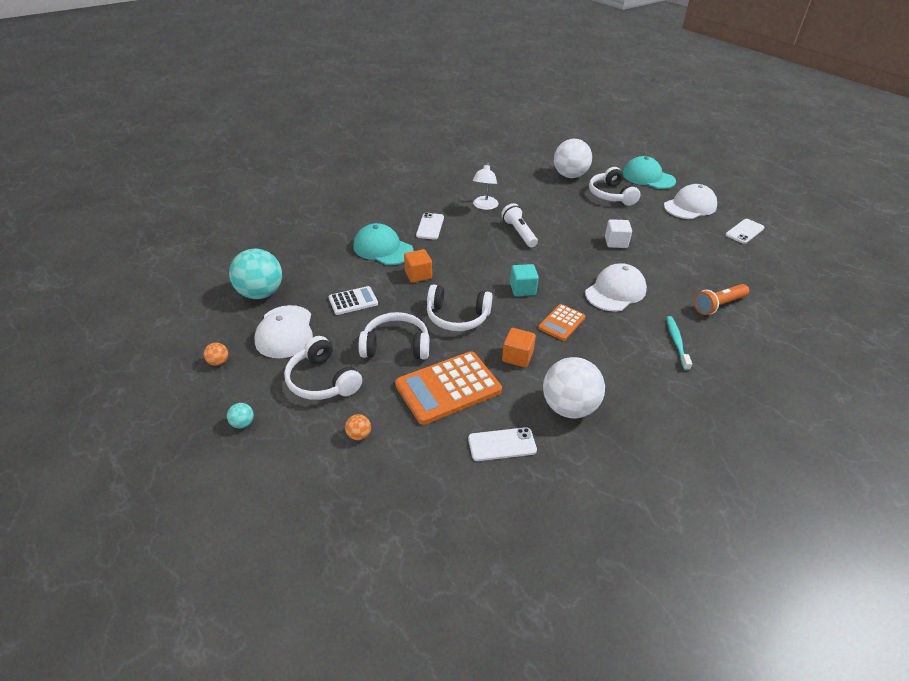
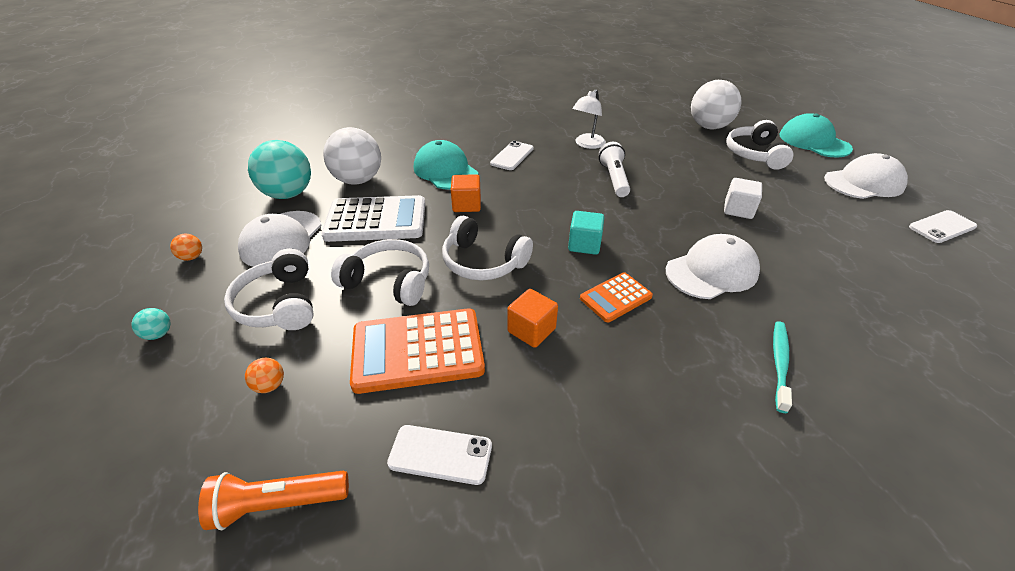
camera: 20 degrees right, 0 degrees up
(353, 301) = (376, 220): white calculator -> white calculator, size x1.81
(569, 407) = (567, 423): white ball -> white ball (358, 180)
(718, 305) = (868, 322): orange flashlight -> orange flashlight (278, 504)

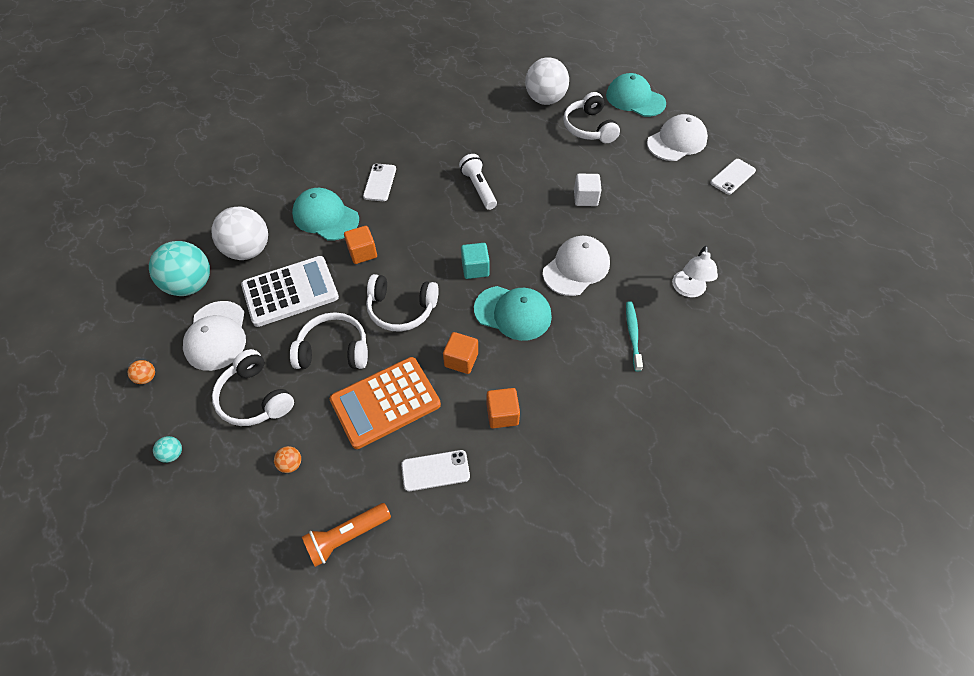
camera: 20 degrees left, 15 degrees up
(562, 410) = (502, 414): none -> orange cube
(587, 144) = (443, 150): white lamp -> white lamp (688, 290)
(615, 297) = (513, 313): orange calculator -> turquoise cap

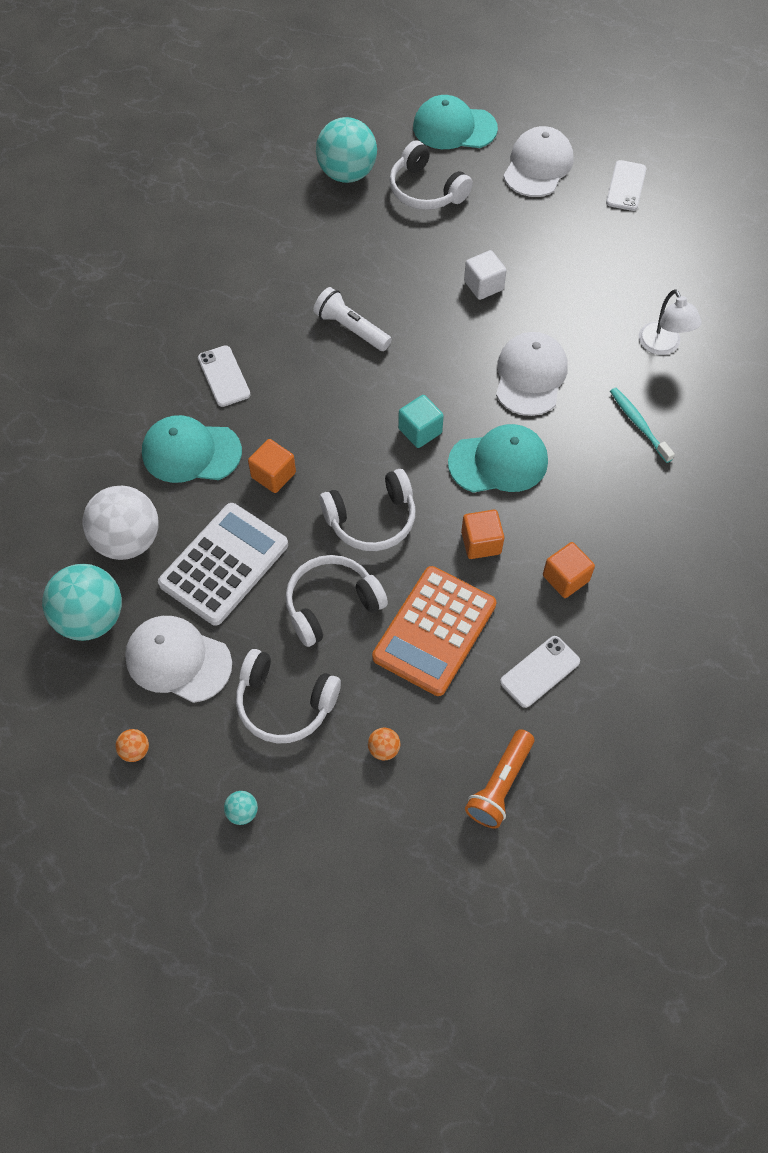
camera: 30 degrees left, 5 degrees up
(216, 336) = (178, 660): white cap -> white cap turned 150 degrees clockwise
(545, 100) = (347, 174): white ball -> turquoise ball

